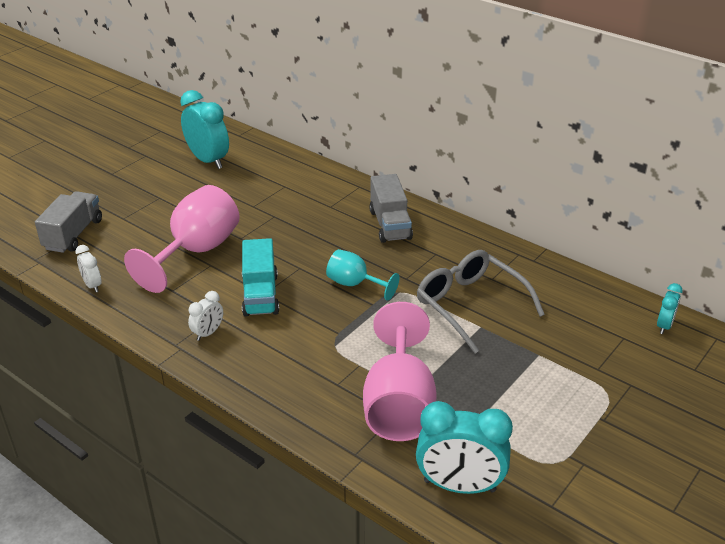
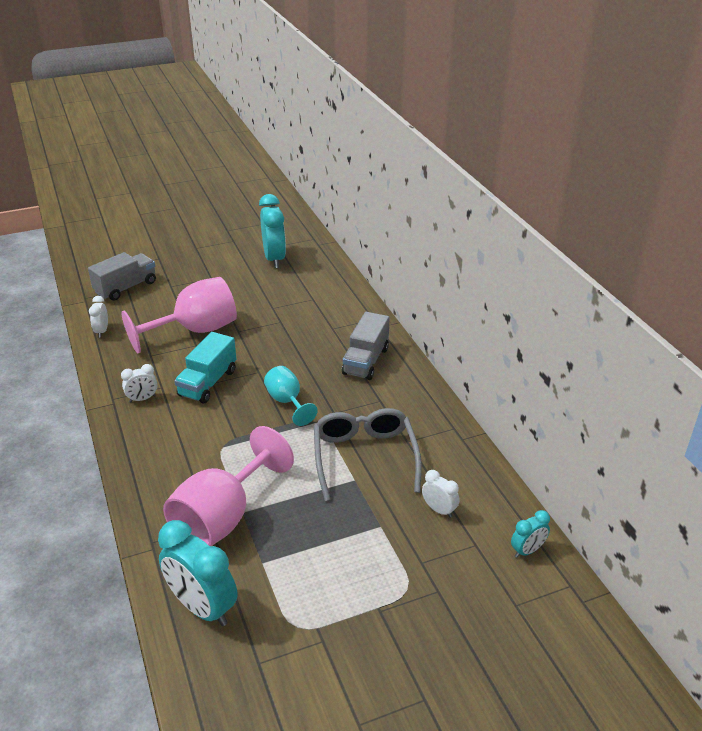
camera: 30 degrees right, 0 degrees up
(571, 323) = (439, 510): none -> white clock

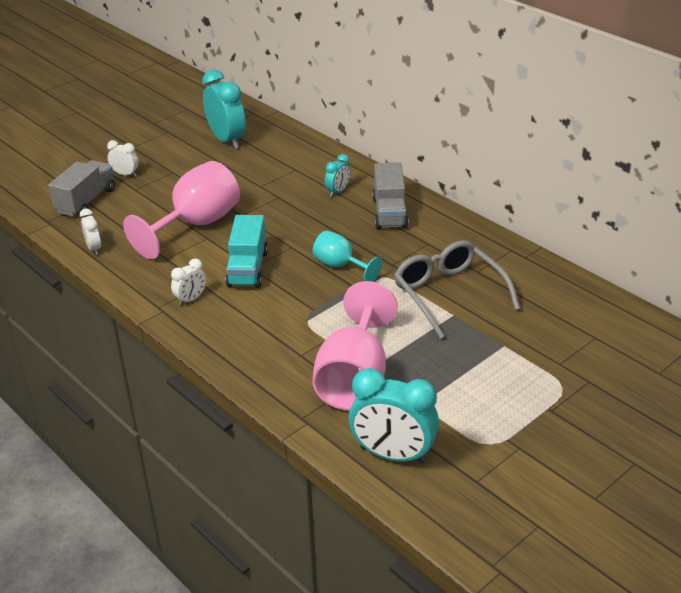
camera: 20 degrees left, 0 degrees up
(439, 510) = (545, 319): white clock -> white clock (125, 174)
(527, 550) = (640, 329): turquoise clock -> turquoise clock (338, 191)

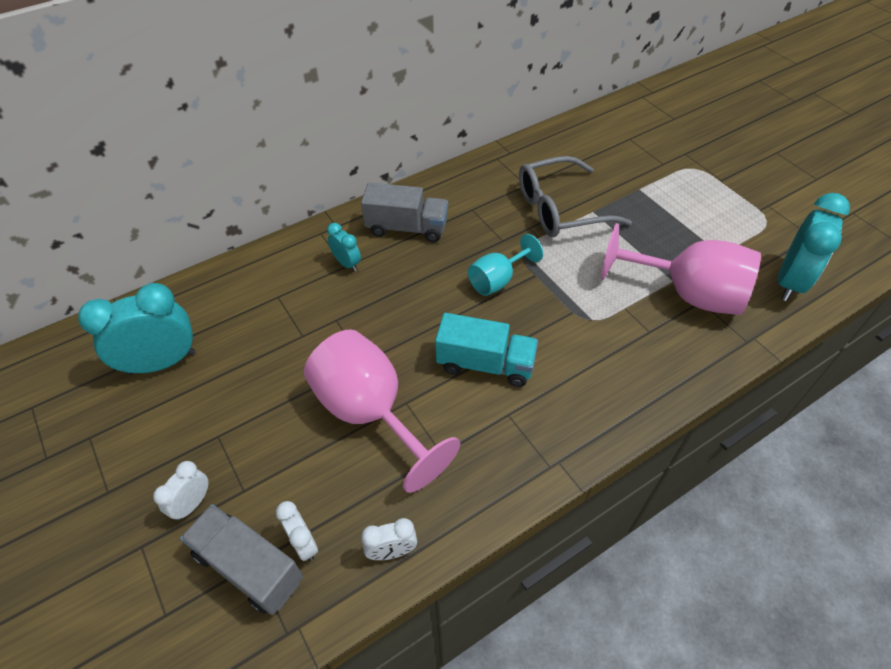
camera: 80 degrees left, 15 degrees up
(191, 299) = (538, 428): white clock -> white clock (303, 543)

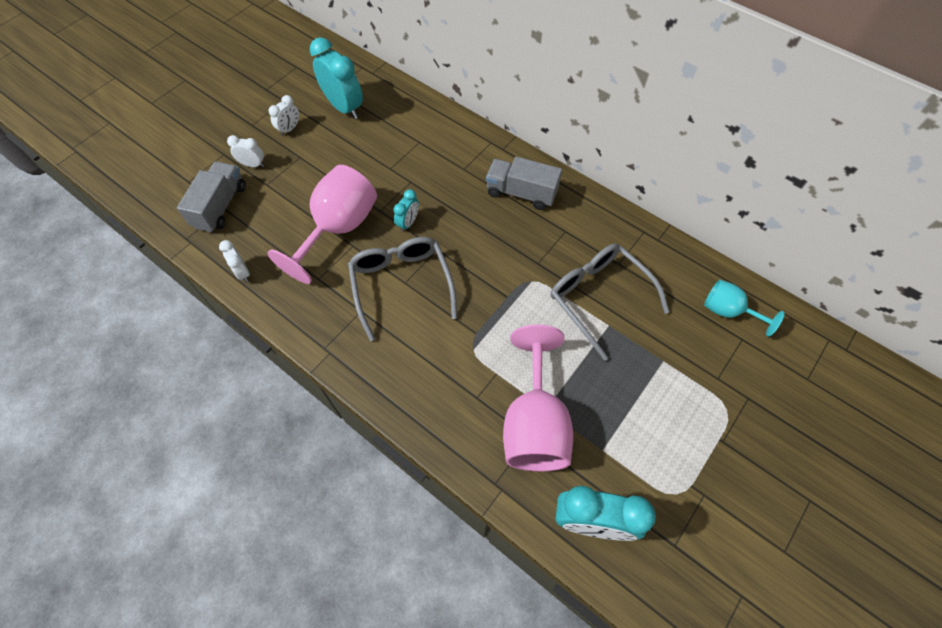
camera: 70 degrees right, 10 degrees up
(303, 543) = (239, 226): white clock -> white clock (289, 129)
(347, 263) = (466, 169): turquoise clock -> turquoise clock (408, 223)
(407, 228) = (521, 193): grey truck -> grey truck turned 120 degrees clockwise
(485, 364) = (401, 284): turquoise truck -> grey glasses
(497, 280) = (489, 271): turquoise goblet -> turquoise goblet (728, 311)

